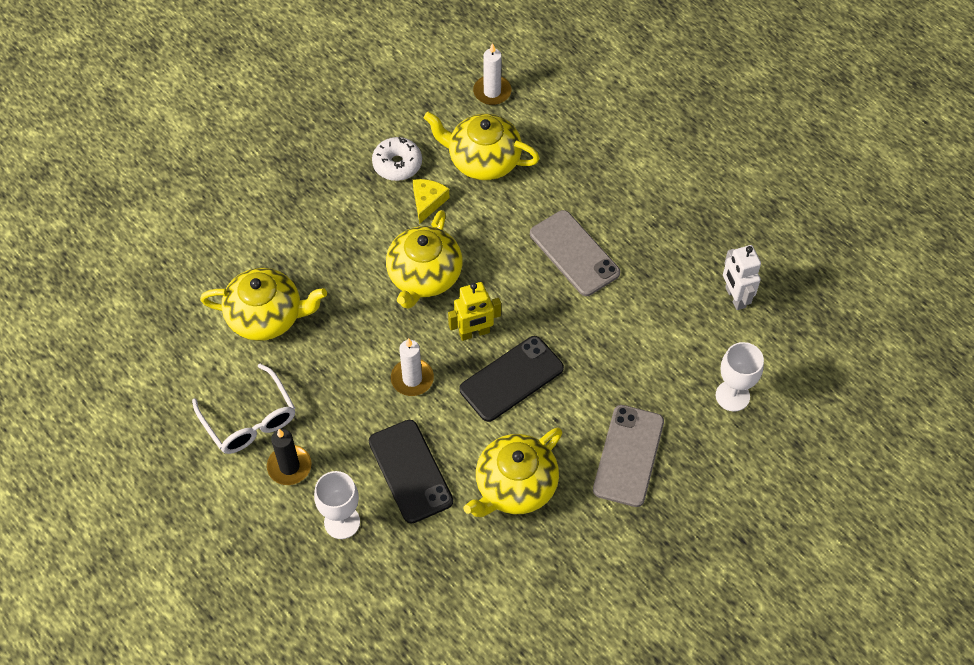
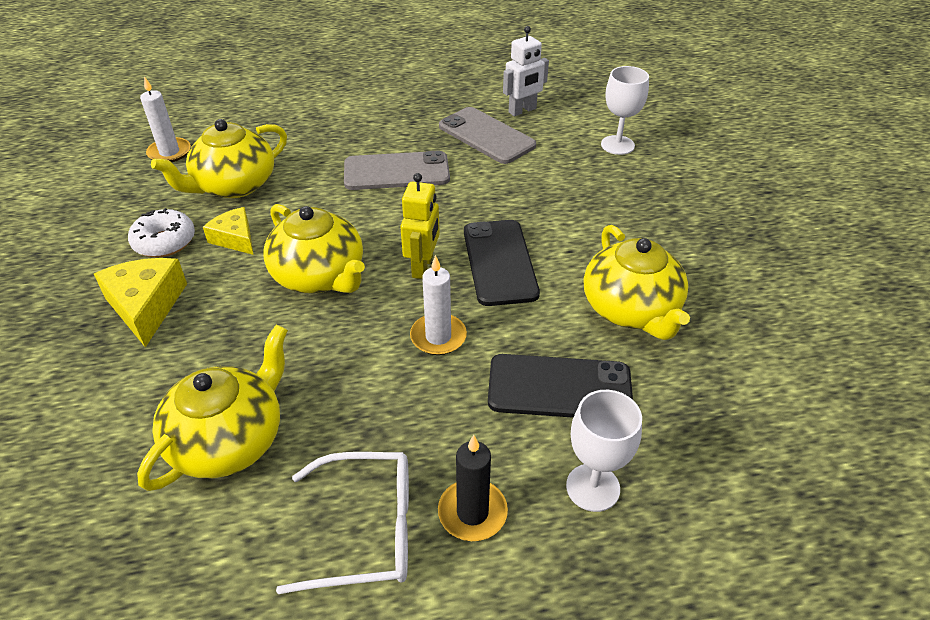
camera: 60 degrees left, 15 degrees down
(336, 199) = (146, 306): none -> yellow cheese
(628, 456) = (642, 221): grey phone -> grey phone (486, 136)
(735, 297) = (522, 111): white robot -> white robot turned 45 degrees counterclockwise

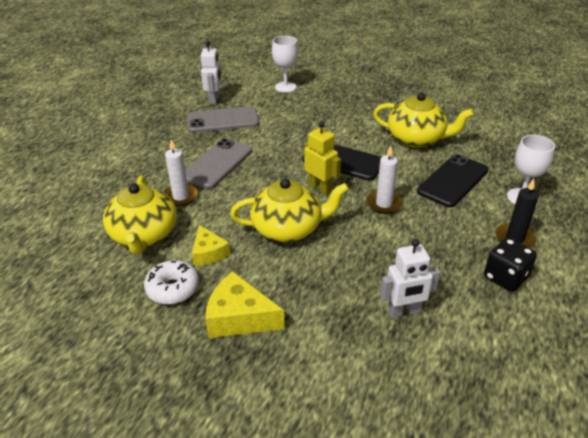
camera: 55 degrees left, 5 degrees down
(169, 152) = (54, 255): white candle -> white candle (180, 196)
(229, 440) = (404, 311): yellow teapot -> white robot
(235, 238) = (208, 253): yellow cheese -> yellow cheese turned 105 degrees counterclockwise
(368, 530) = (505, 277): white glasses -> black dice

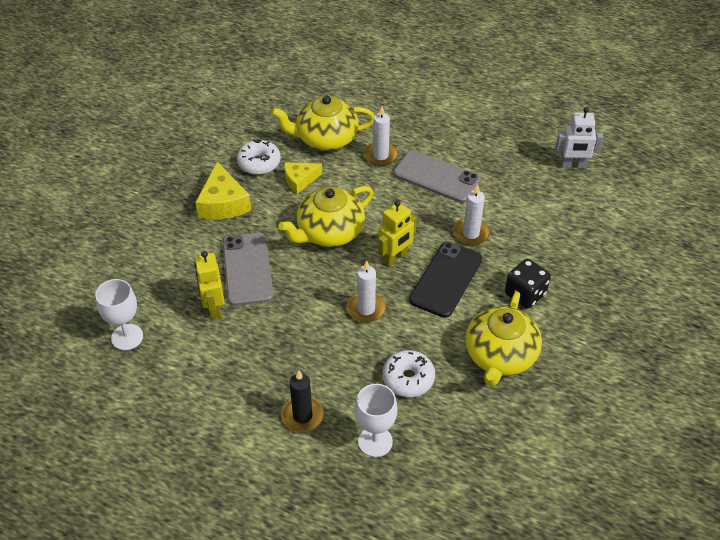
camera: 90 degrees right, 10 degrees up
(223, 120) = (525, 176): grey phone -> grey phone (247, 269)
(239, 317) = (223, 203): yellow cheese -> yellow cheese turned 150 degrees clockwise
(285, 87) = (618, 230): white goblet -> white goblet (127, 337)
(288, 228) = (329, 232): yellow teapot -> yellow teapot turned 60 degrees clockwise
(289, 148) = (471, 233): none -> white candle
(404, 311) = (214, 308): white robot -> yellow robot
(453, 181) = (408, 379): black phone -> white donut
(505, 277) = (246, 393): black dice -> black dice (525, 294)

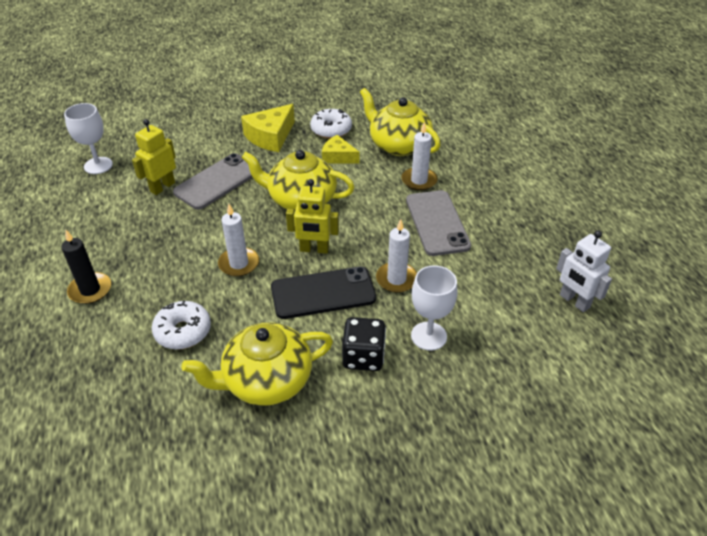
camera: 50 degrees right, 5 degrees down
(375, 441) = (94, 349): white goblet -> white goblet (428, 336)

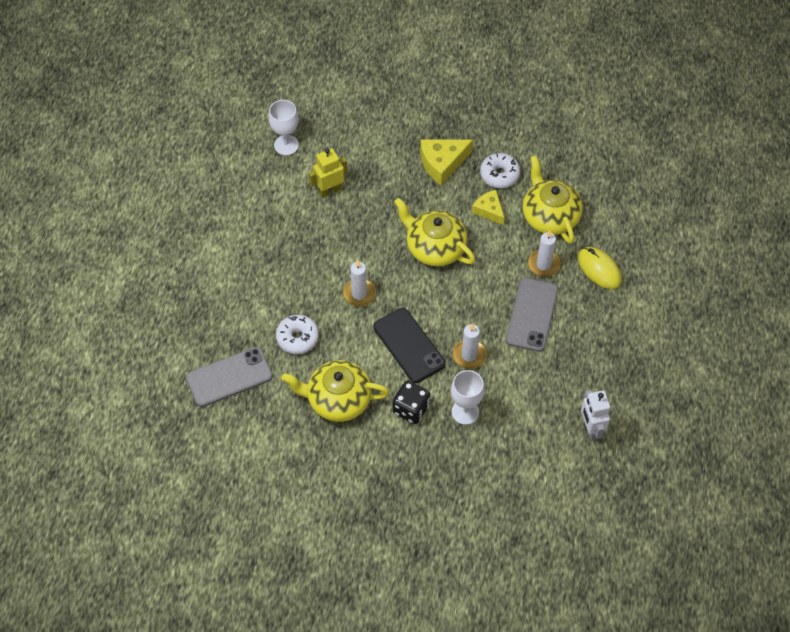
camera: 25 degrees right, 15 degrees up
(90, 290) = (245, 275): black candle -> none
(217, 182) = (376, 201): grey phone -> grey phone (229, 377)
(314, 249) = (421, 302): yellow robot -> none
(323, 293) = (409, 345): black phone -> black phone turned 45 degrees clockwise
(473, 168) = (599, 269): none -> yellow mouse

